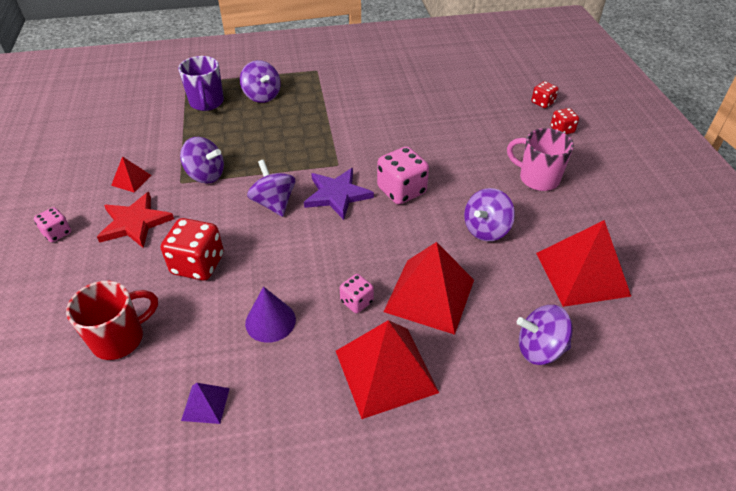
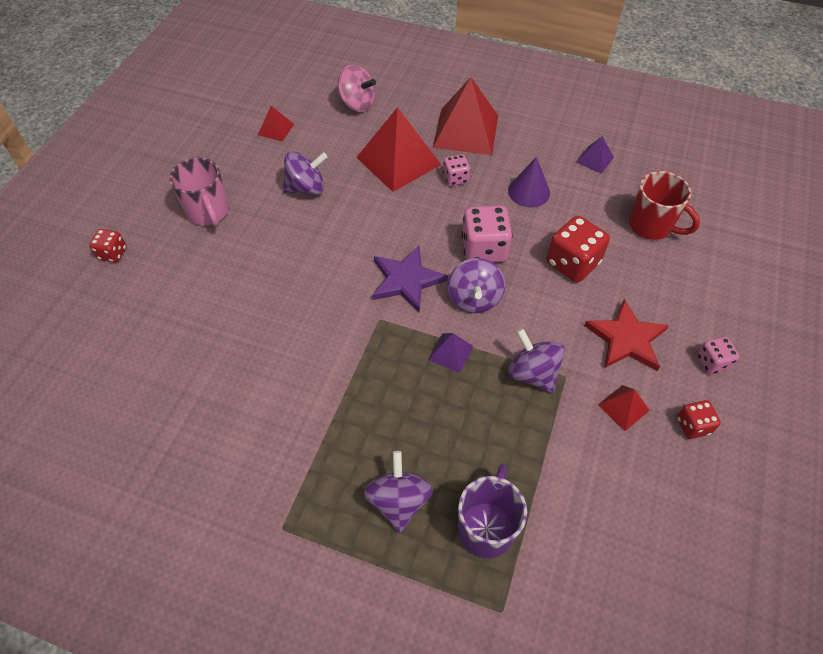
camera: 150 degrees left, 10 degrees up
(120, 338) = (651, 226): red mug -> red mug turned 135 degrees counterclockwise
(272, 165) = (450, 352): none -> purple pyramid
(401, 190) = (342, 257): pink dice -> pink dice (484, 249)
(539, 349) = (357, 104): purple spinning top -> pink spinning top
(542, 103) = (78, 300): red dice -> red dice (692, 426)
(582, 273) = (276, 129): red pyramid -> red pyramid, size x0.47

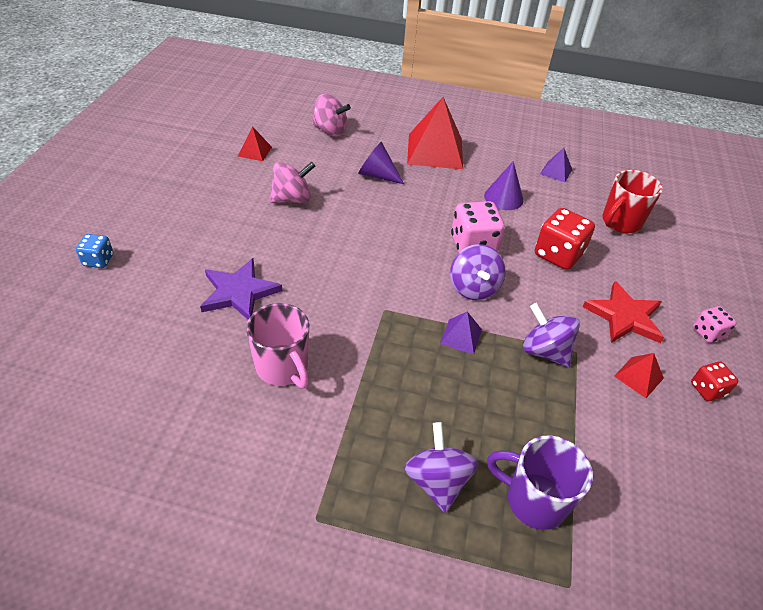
camera: 10 degrees left, 10 degrees down
(113, 253) = (98, 260): red dice -> blue dice
(208, 212) = (196, 221): pink mug -> pink mug (283, 367)
(306, 188) = (292, 199): purple spinning top -> pink spinning top
(398, 161) = (377, 175): red pyramid -> purple cone
(406, 280) = (404, 274): purple star -> purple star (239, 292)
(455, 178) = (433, 188): pink dice -> none
(486, 527) = (534, 500): purple mug -> purple mug turned 75 degrees counterclockwise
(651, 226) = (620, 222): red mug -> red mug turned 105 degrees clockwise

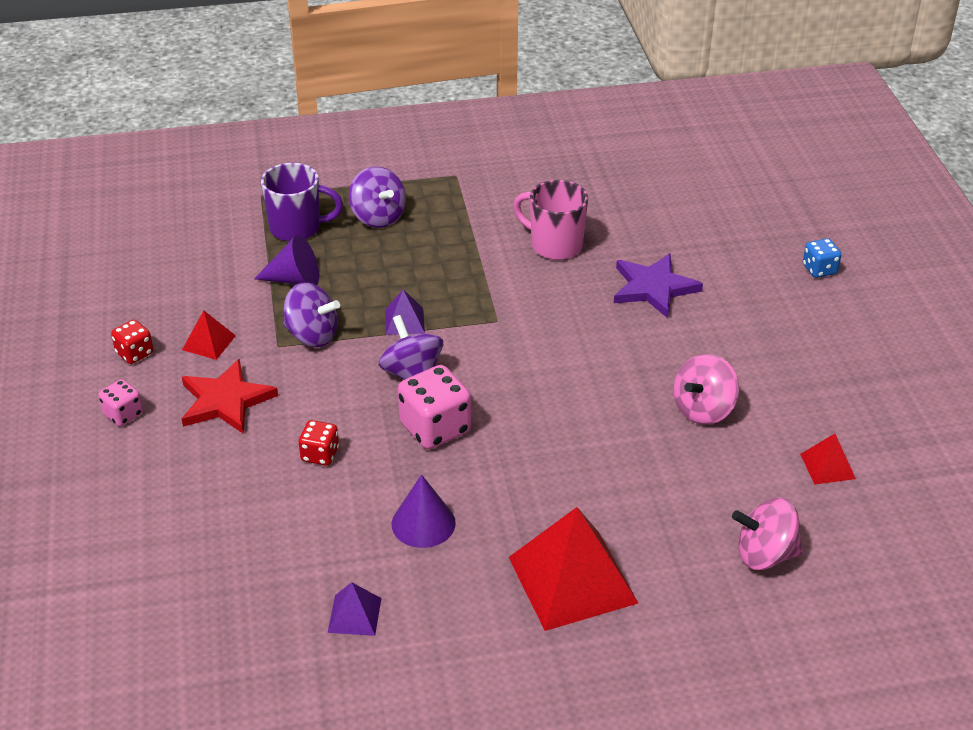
camera: 160 degrees right, 5 degrees down
(377, 175) = (626, 492): purple cone -> purple cone (295, 279)
(558, 255) = (320, 454): red dice -> red dice, size x0.56
(620, 222) = (235, 543): red mug -> none

